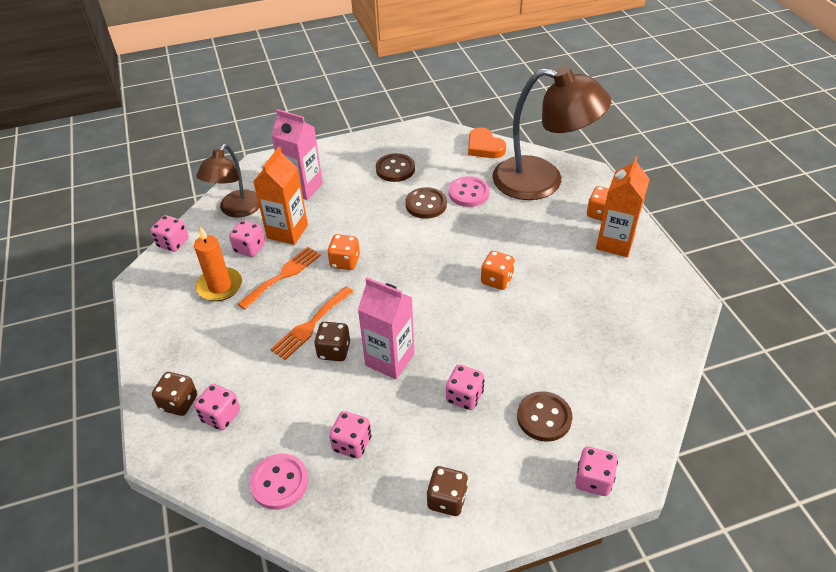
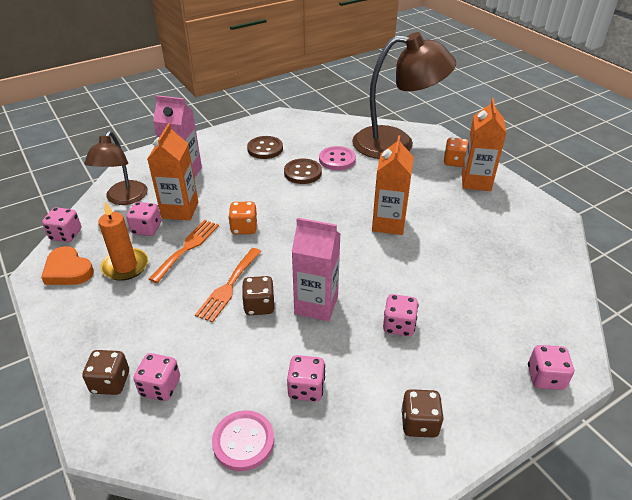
camera: 15 degrees left, 5 degrees down
(484, 147) = (337, 124): orange heart -> orange heart (68, 270)
(496, 280) = (388, 223): orange dice -> orange carton
(544, 417) = (478, 331): brown button -> none

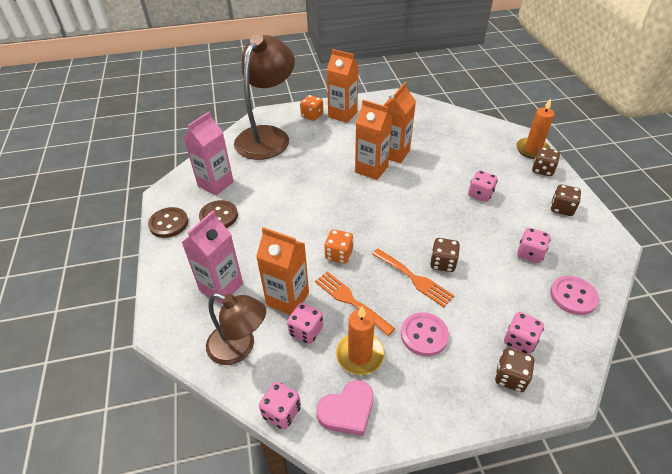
camera: 70 degrees left, 5 degrees up
(68, 270) = (347, 410): orange heart -> pink heart
(302, 173) = (276, 200): brown button -> brown button (169, 223)
(316, 305) = (450, 230): pink carton -> pink carton (215, 184)
(337, 160) = (269, 174): pink button -> pink button (424, 335)
(431, 235) = (394, 153): none -> orange carton
(501, 394) = (542, 170): none -> brown dice
(545, 377) = (532, 150): pink dice -> orange candle

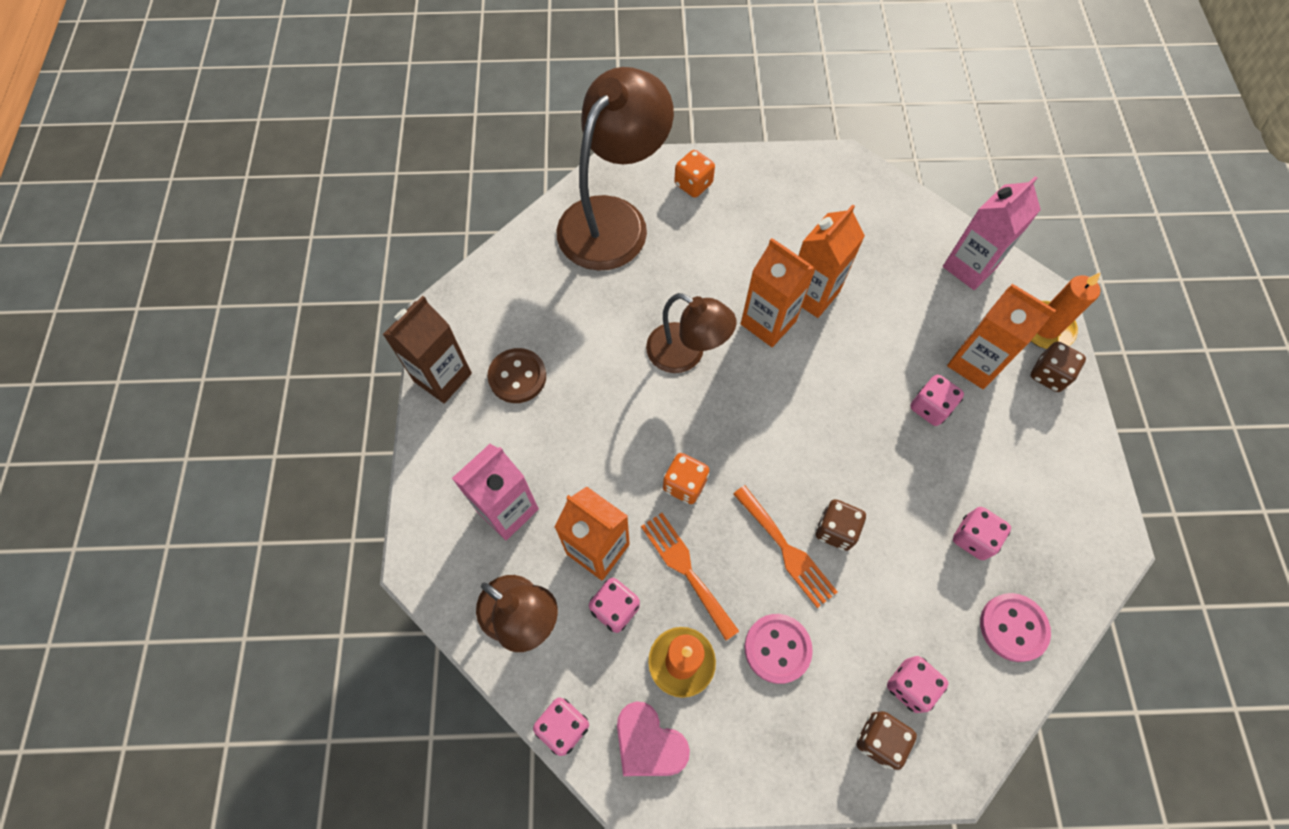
camera: 10 degrees right, 20 degrees up
(169, 223) = (442, 377): brown button -> brown carton
(215, 184) = (519, 309): pink carton -> pink carton (969, 267)
(325, 190) = (686, 354): none -> brown lamp
(342, 114) = (745, 190): orange carton -> orange carton (975, 363)
(347, 410) = (649, 742): pink heart -> pink heart turned 60 degrees clockwise
(561, 208) = (1053, 461): brown dice -> none

